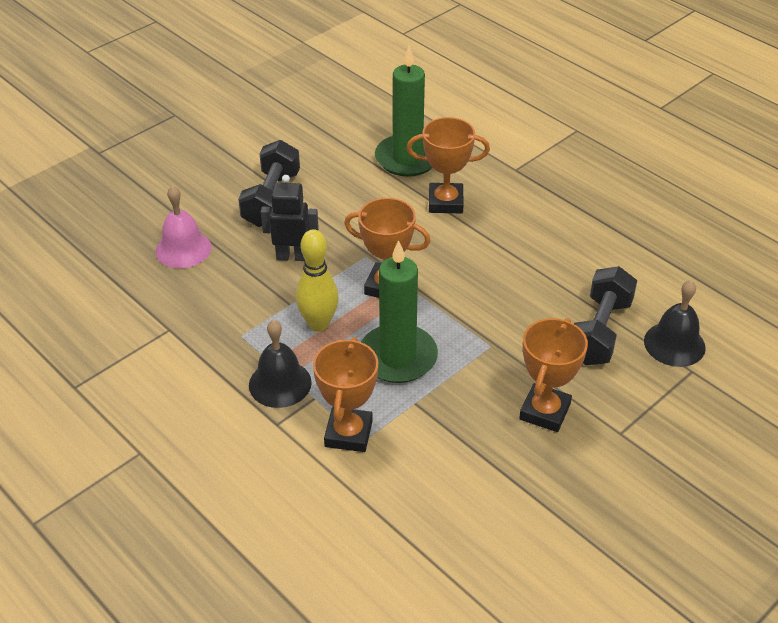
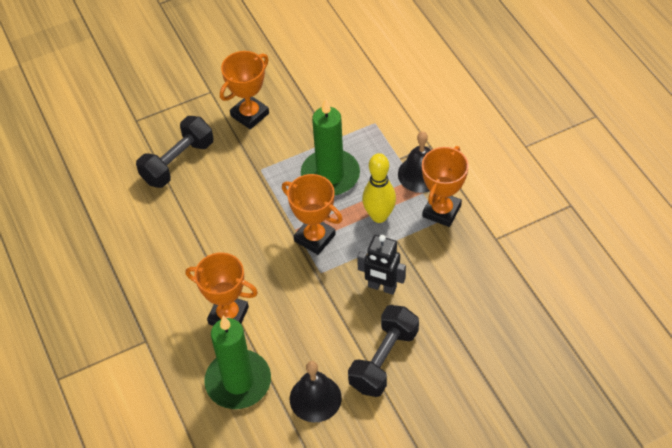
camera: 160 degrees left, 10 degrees up
(183, 249) = (474, 318): pink bell -> none
(348, 434) = (384, 128): orange trophy -> orange trophy (441, 211)
(674, 344) = (133, 141): black bell -> black bell (315, 398)

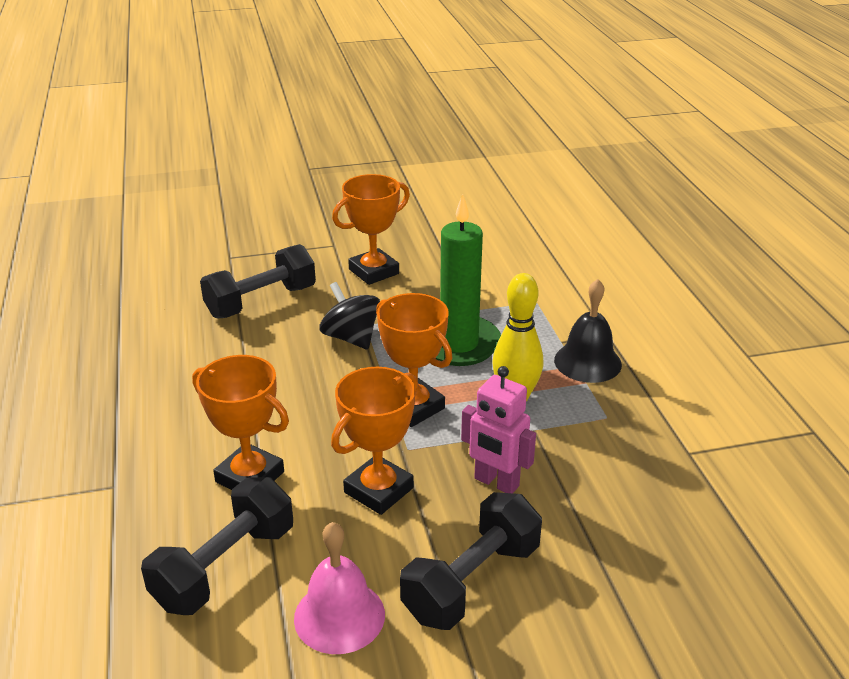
camera: 10 degrees right, 20 degrees down
(238, 381) = (225, 567): green candle -> black dumbbell
(254, 184) = (351, 338): none -> black spinning top
(315, 398) = (339, 616): black bell -> pink bell
(382, 287) = (496, 483): black robot -> pink robot
(441, 211) = (610, 407): orange trophy -> orange trophy (378, 490)

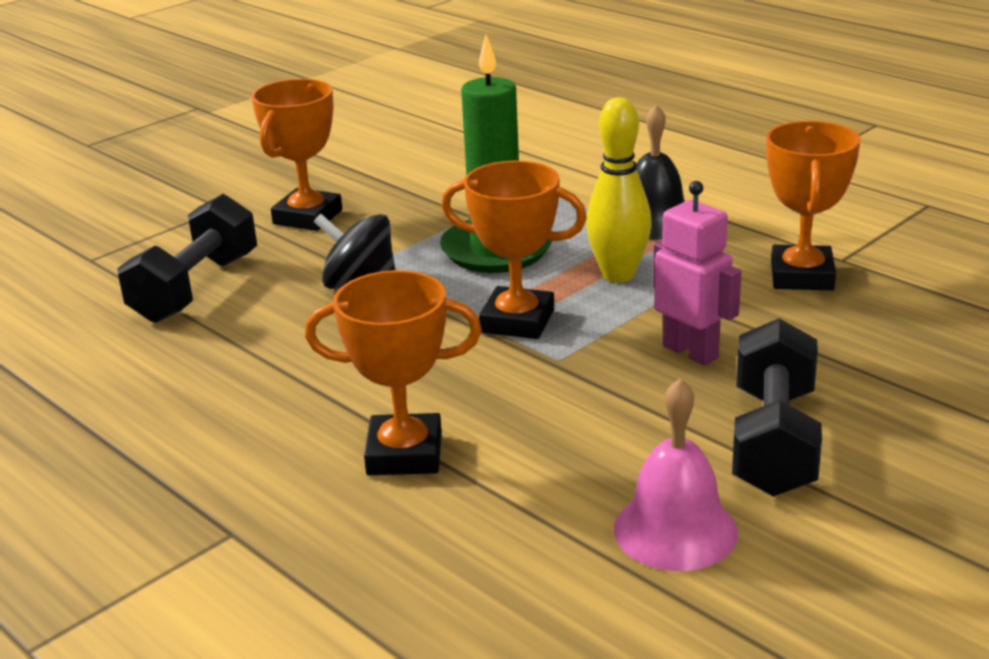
camera: 30 degrees left, 5 degrees down
(225, 567) = (485, 546): black dumbbell -> none
(378, 490) = (574, 406): orange trophy -> orange trophy (801, 276)
(496, 483) = (691, 351): pink robot -> pink robot turned 135 degrees counterclockwise

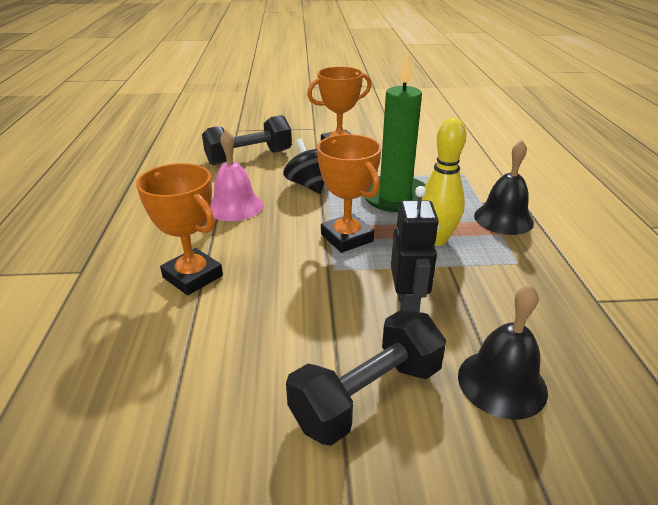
camera: 40 degrees right, 5 degrees up
(675, 530) = (227, 412): pink bell -> pink bell (235, 206)
(691, 351) = (408, 306): pink robot -> black robot
(801, 276) = (550, 297): orange trophy -> none
(861, 367) = (502, 383): none -> black bell

